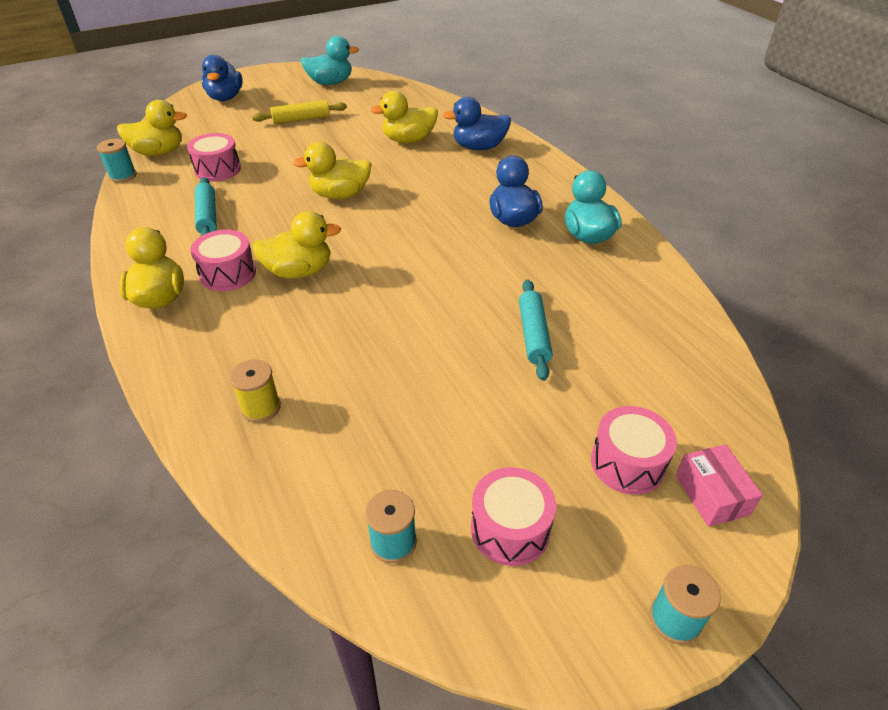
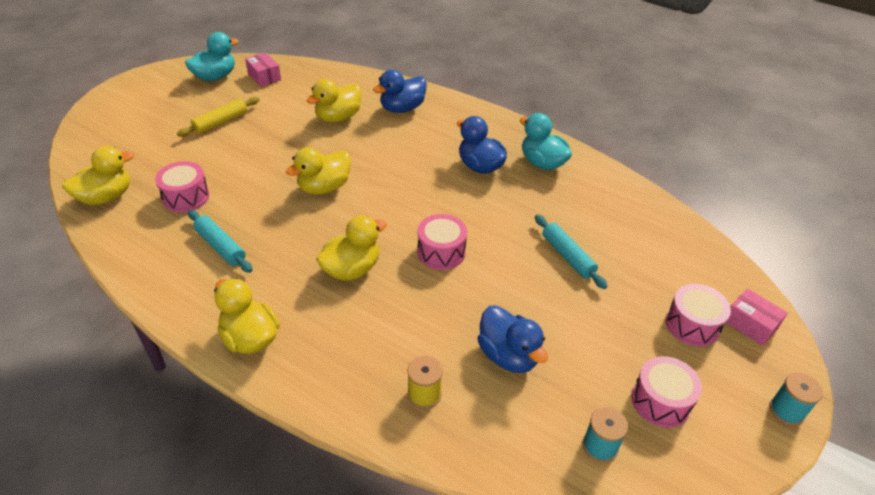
camera: 30 degrees left, 0 degrees up
(123, 176) = (92, 233): turquoise spool -> none
(225, 98) = (121, 119): blue duck -> blue duck (508, 355)
(228, 273) = (291, 293): pink drum -> pink drum (441, 252)
(372, 92) = (264, 77): none -> pink box

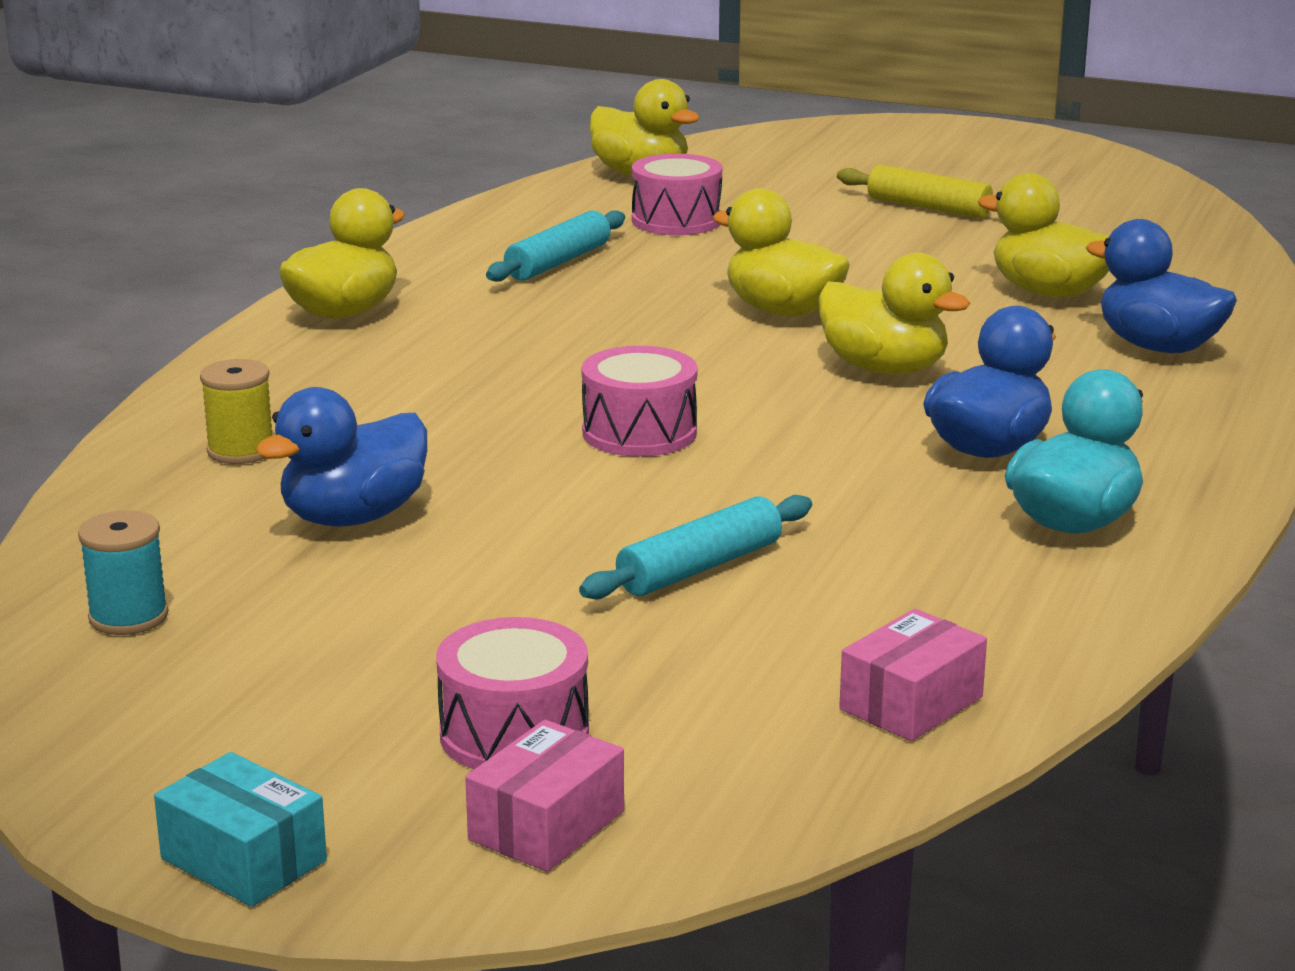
camera: 80 degrees right, 20 degrees down
(215, 77) = (1087, 179): turquoise duck -> none
(264, 77) = (1136, 214): pink box -> pink box (911, 703)
(351, 269) = (546, 361): yellow duck -> yellow duck (884, 369)
(660, 401) = (254, 685): pink drum -> none
(786, 411) = (244, 860): turquoise spool -> turquoise box

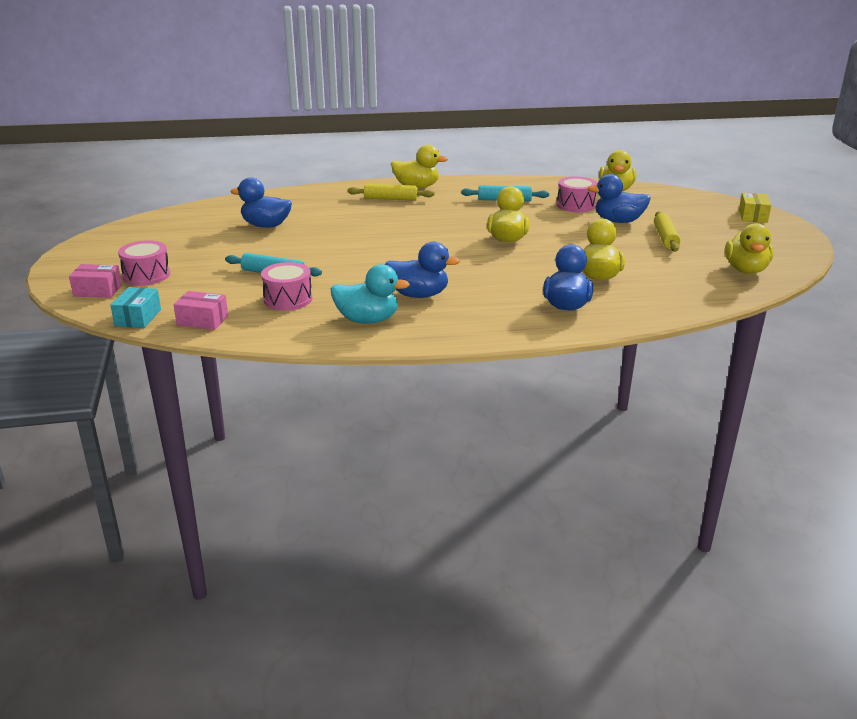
camera: 60 degrees right, 5 degrees up
(128, 617) = (182, 219): turquoise spool -> none
(241, 451) = (297, 203): yellow spool -> none
(244, 860) = (63, 264): turquoise box -> turquoise box (138, 317)
(381, 352) = (391, 199): none -> yellow rolling pin
(639, 433) = (368, 243): pink drum -> pink drum (288, 299)
(805, 214) = (618, 221): none -> blue duck
(884, 369) = (473, 265): yellow duck -> yellow duck (746, 270)
(903, 134) = (753, 216): none -> yellow box

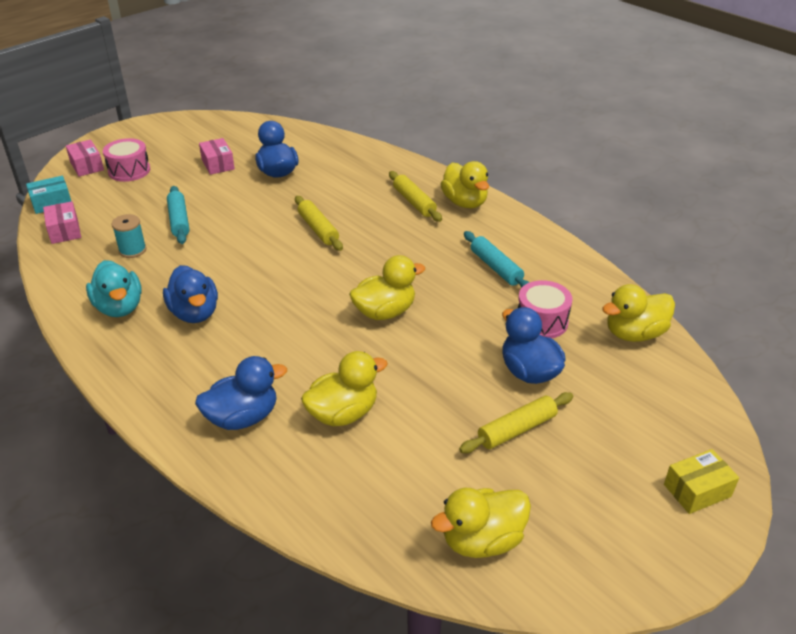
camera: 55 degrees right, 10 degrees up
(209, 241) = (218, 164): none -> pink box
(288, 299) = (132, 250): pink drum -> turquoise spool
(374, 232) = (318, 229): none -> yellow rolling pin

